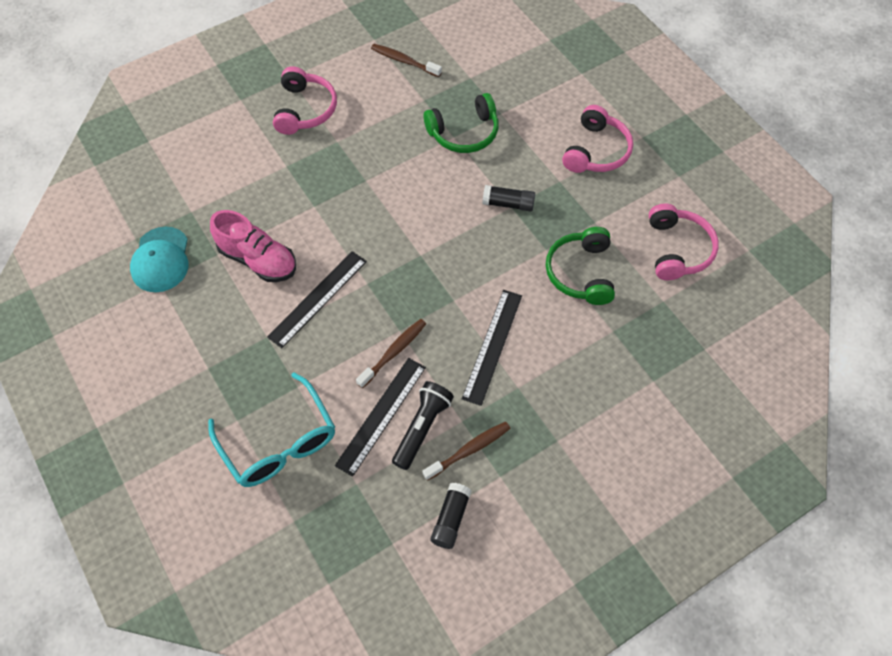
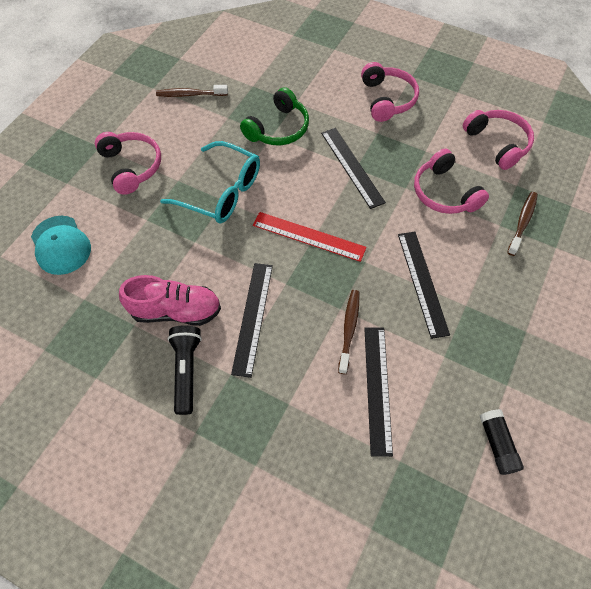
camera: 30 degrees left, 0 degrees up
(161, 260) = (83, 356): turquoise cap -> turquoise cap (61, 245)
(278, 442) = (307, 463): turquoise glasses -> turquoise glasses (221, 192)
(418, 251) = (308, 236): none -> red ruler
(422, 428) = (418, 380): black flashlight -> black flashlight (186, 371)
(469, 450) = (468, 377): brown toothbrush -> brown toothbrush (522, 222)
(508, 204) = (352, 167): black glue stick -> black ruler
(580, 273) = (444, 193): green headphones -> pink headphones

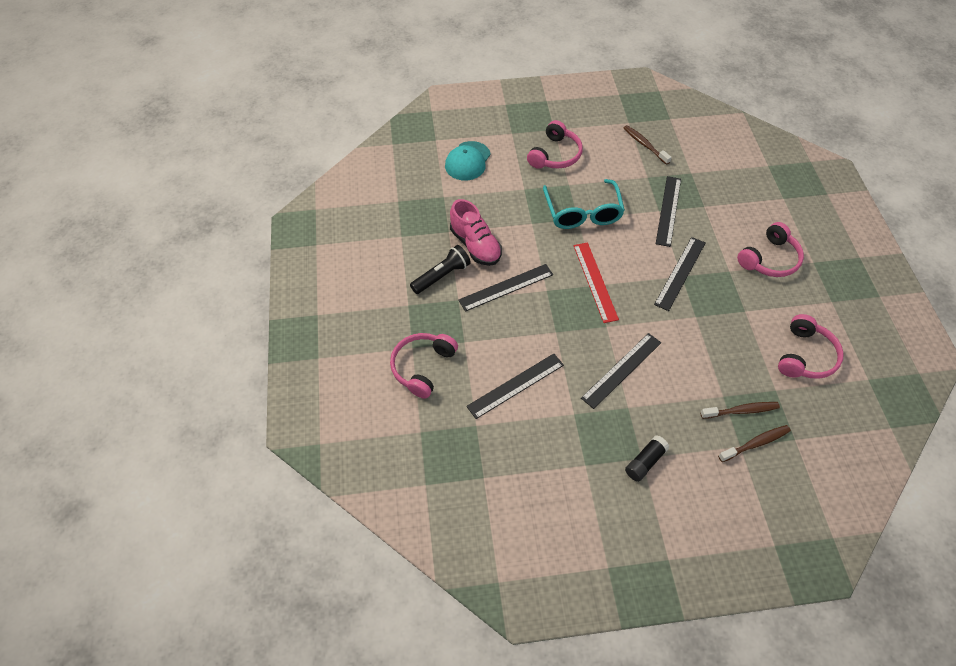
camera: 55 degrees right, 5 degrees down
(278, 128) = (668, 210): green headphones -> black ruler
(349, 329) = (545, 345): brown toothbrush -> brown toothbrush (756, 443)
(444, 193) = (716, 344): pink headphones -> pink headphones (422, 367)
(497, 444) = (534, 479): black glue stick -> black glue stick (645, 462)

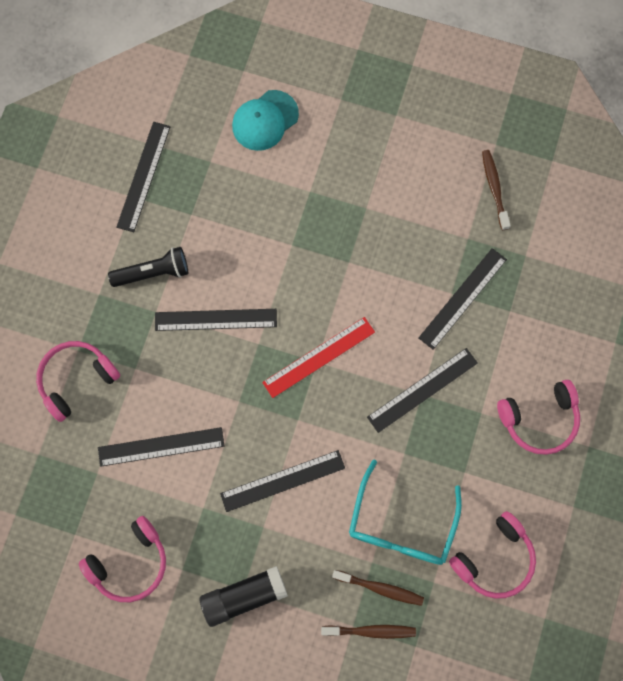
camera: 25 degrees right, 20 degrees up
(400, 221) = (143, 176): none -> black ruler
(475, 245) = (211, 247): pink shoe -> none
(555, 155) = (375, 156): pink headphones -> pink headphones (130, 563)
(582, 212) = (359, 256): turquoise glasses -> turquoise glasses (401, 524)
(595, 281) = (318, 357): red ruler -> red ruler turned 45 degrees clockwise
(645, 462) = (244, 596): black glue stick -> black glue stick, size x1.50

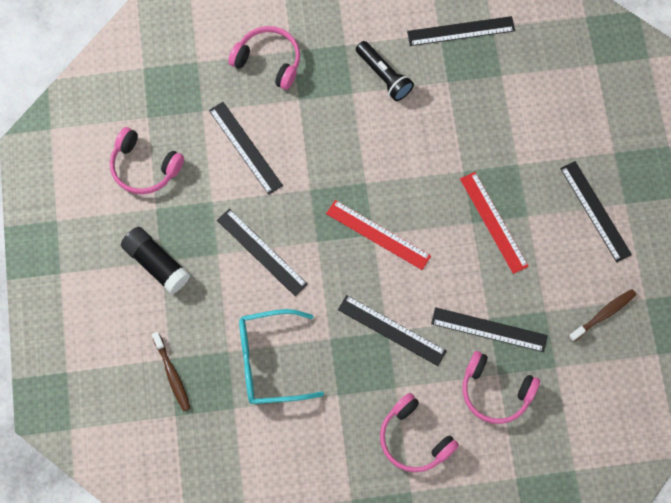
camera: 65 degrees right, 5 degrees down
(216, 319) = (369, 141): black ruler -> black ruler (595, 211)
(265, 120) = (561, 101): turquoise cap -> none
(358, 242) = (493, 222): none -> red ruler
(380, 588) = (210, 367): brown toothbrush -> none
(494, 559) = (276, 450): pink headphones -> pink headphones (495, 392)

